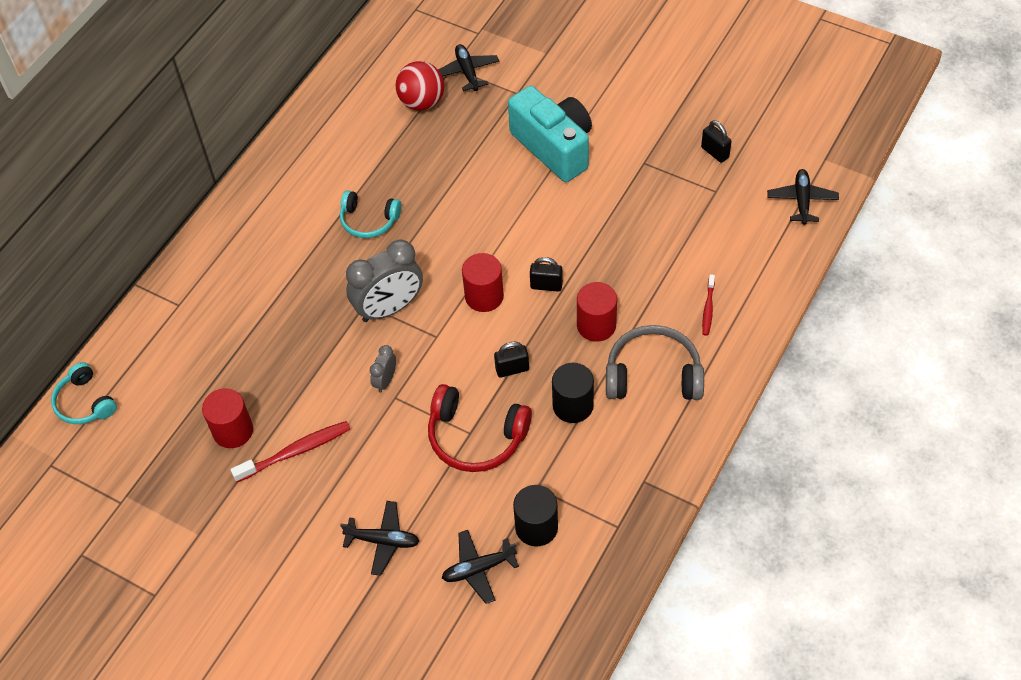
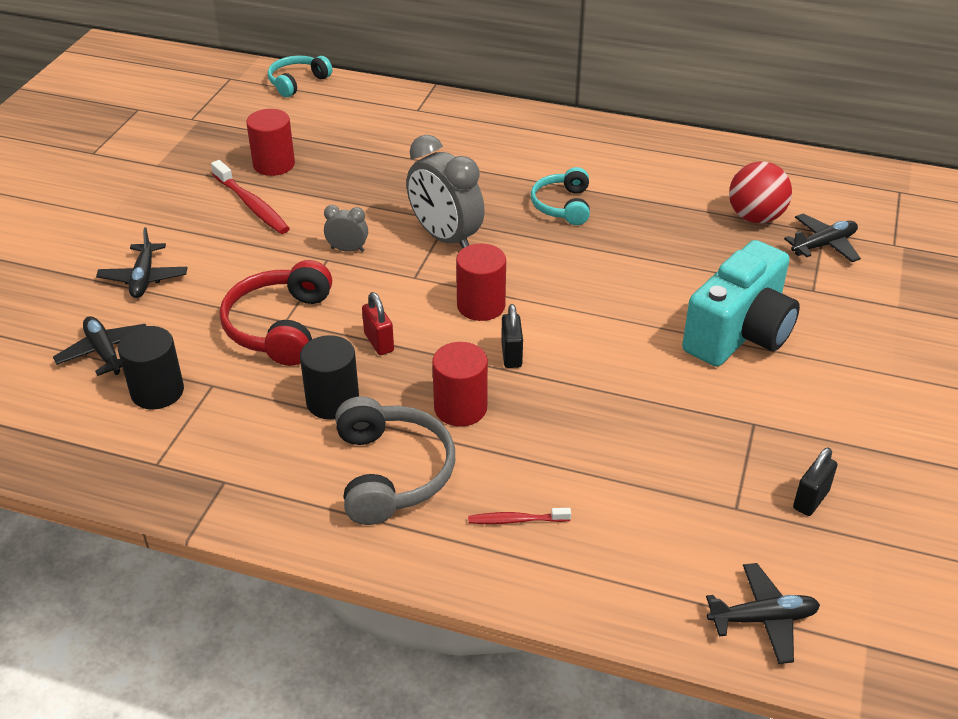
camera: 75 degrees right, 15 degrees down
(512, 369) = (379, 342): black padlock -> red padlock

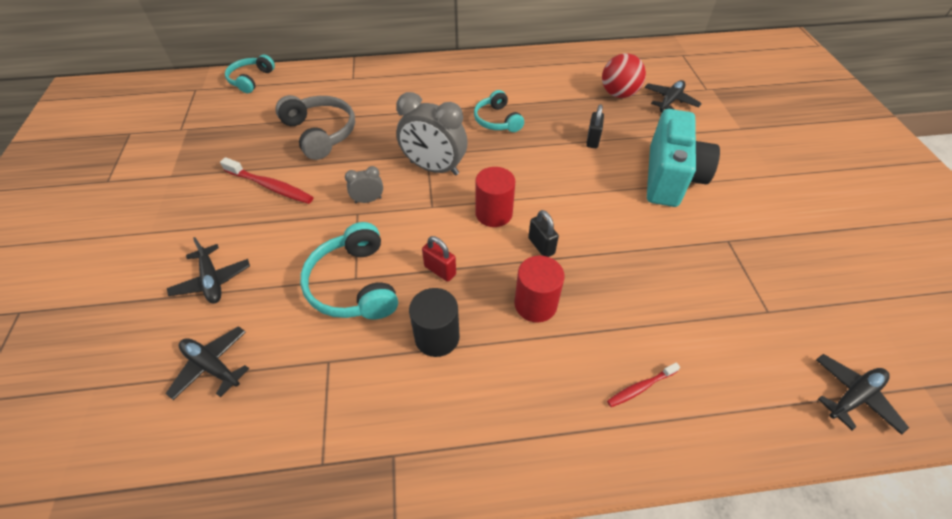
camera: 25 degrees left, 10 degrees up
(157, 391) = (283, 387): black cylinder -> none
(274, 164) = (269, 148): red cylinder -> none
(279, 326) = (353, 284): red headphones -> turquoise headphones
(392, 472) = (523, 384): grey headphones -> grey headphones (321, 133)
(810, 500) = (804, 285): black padlock -> black padlock (592, 140)

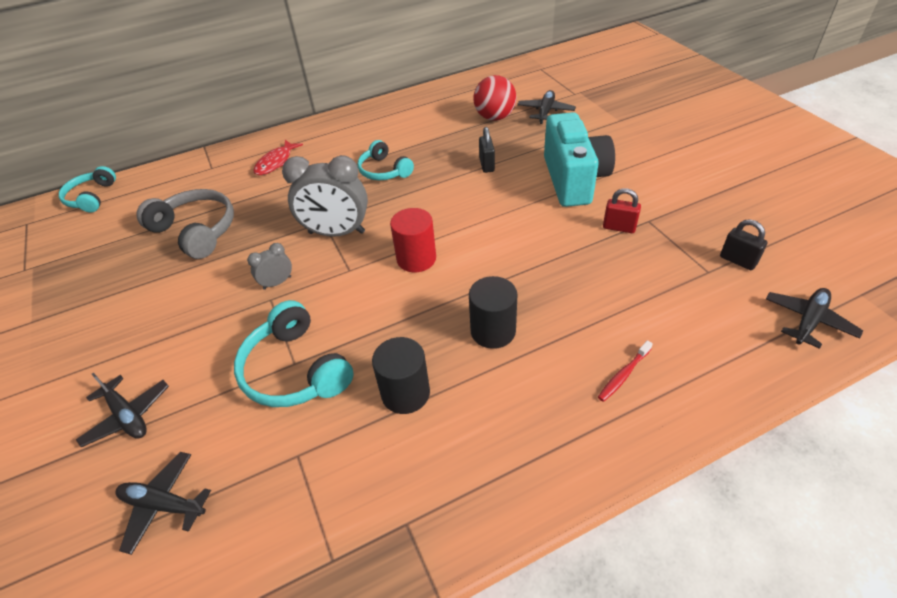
camera: 15 degrees left, 5 degrees down
(270, 186) = (159, 299): red toothbrush -> none
(407, 87) = (276, 162): none -> red fish
(440, 270) = (383, 328): red padlock -> red padlock (619, 227)
(535, 304) = (493, 331): red cylinder -> black cylinder
(541, 246) = (476, 275): black padlock -> black padlock (738, 260)

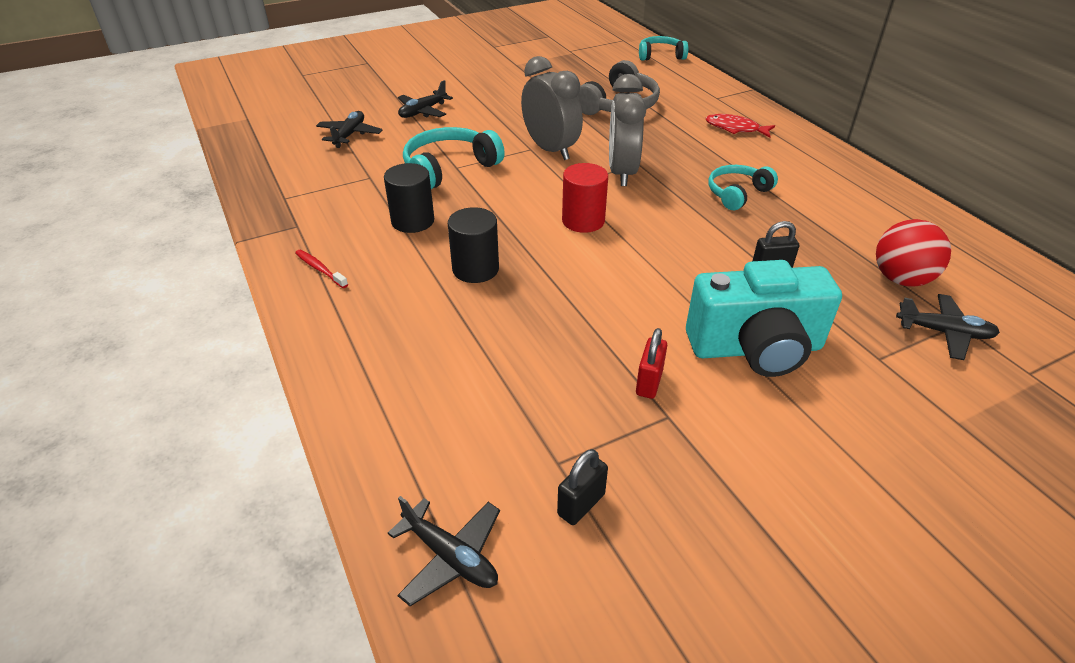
camera: 85 degrees right, 5 degrees down
(277, 283) = (551, 150): grey clock -> grey clock, size x2.07
(623, 374) = (401, 355): red toothbrush -> red toothbrush (320, 269)

